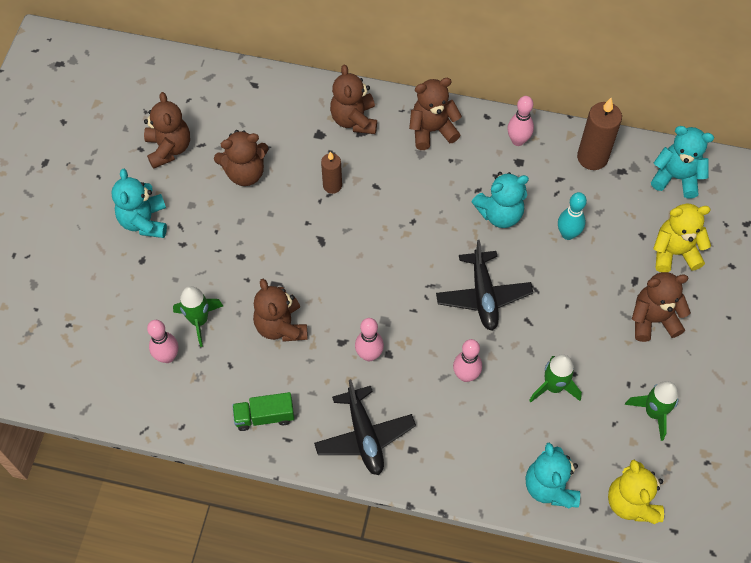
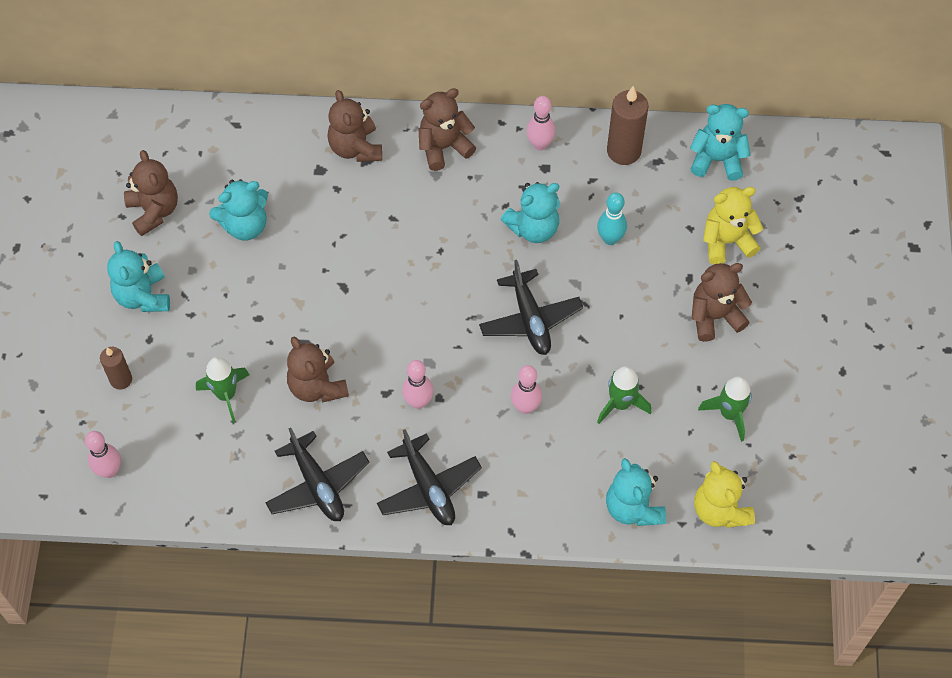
camera: 10 degrees left, 0 degrees up
(167, 356) = (199, 439): pink bowling pin -> pink bowling pin (109, 470)
(245, 173) = (245, 225): brown teddy bear -> turquoise teddy bear
(264, 416) = (317, 485): green truck -> black plane
(332, 185) = (344, 225): brown candle -> brown candle (121, 379)

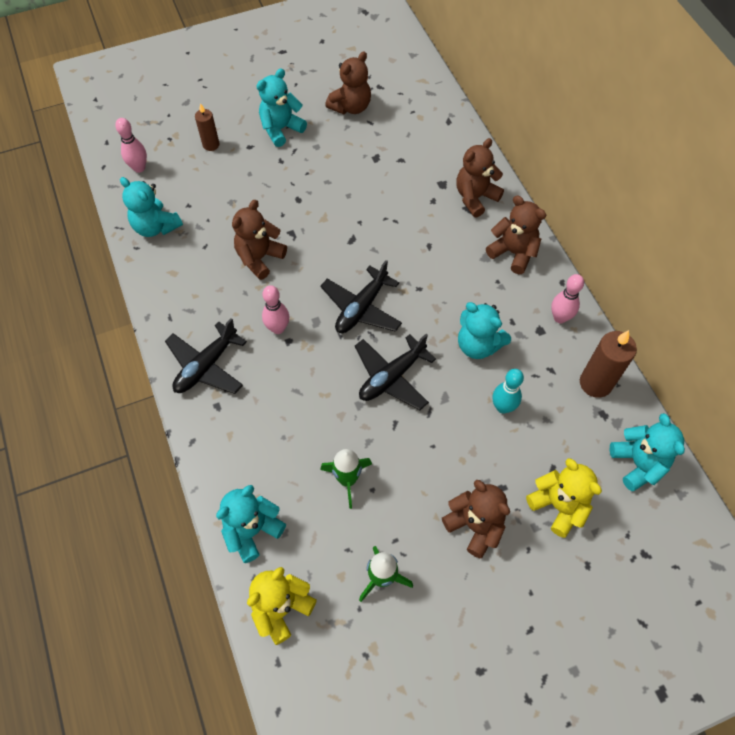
camera: 65 degrees right, 0 degrees up
(226, 395) = (227, 207): green rocket -> none
(245, 225) = (369, 160): turquoise teddy bear -> turquoise teddy bear (156, 226)
(317, 485) = (178, 292): black plane -> black plane (361, 308)
(525, 407) = (309, 406): pink bowling pin -> none

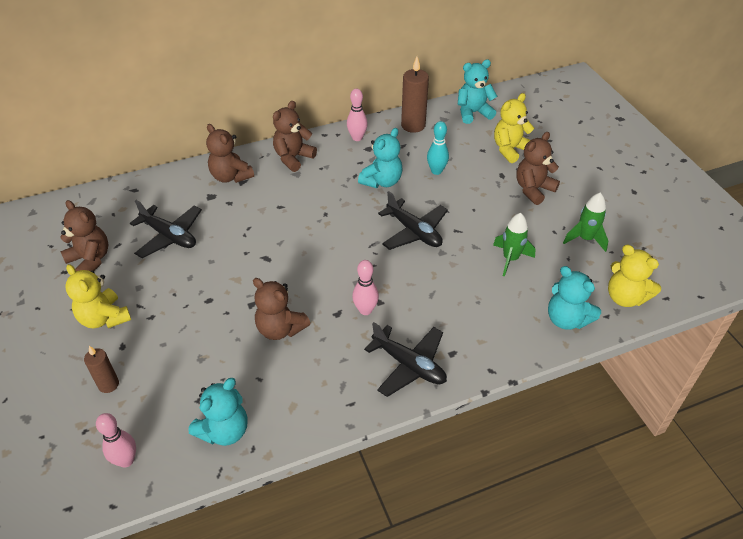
camera: 90 degrees left, 15 degrees down
(281, 129) = (104, 318): turquoise teddy bear -> yellow teddy bear
(361, 308) = (344, 251): black plane -> black plane (169, 236)

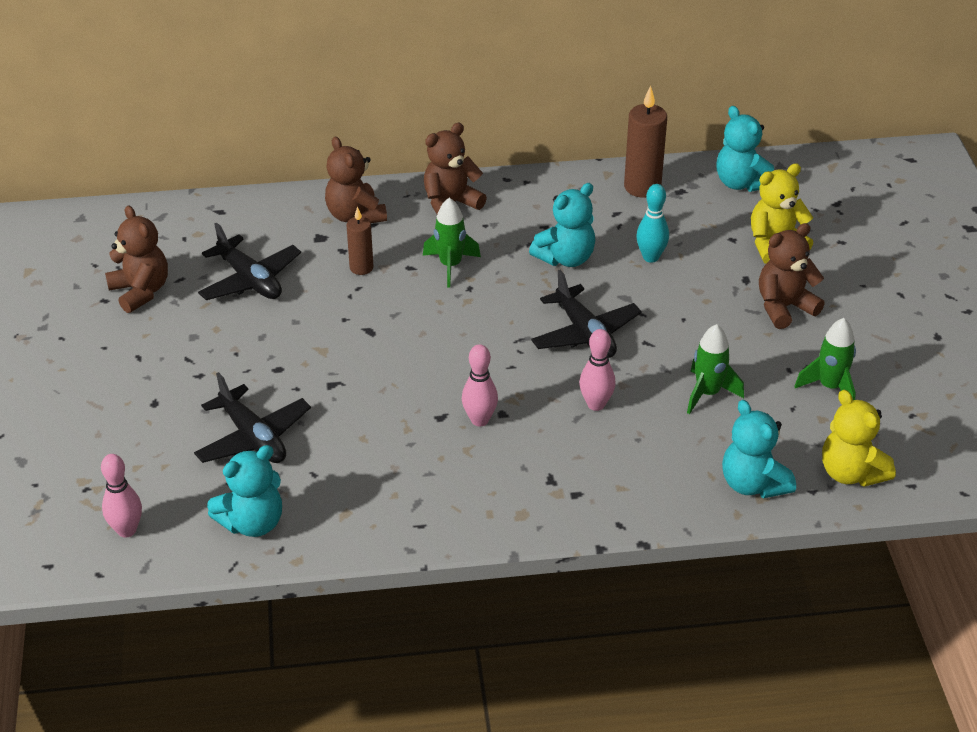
camera: 15 degrees right, 5 degrees down
(104, 318) = (140, 365): yellow teddy bear -> none
(108, 384) = (127, 443): brown candle -> brown candle (361, 268)
(280, 329) = (359, 421): brown teddy bear -> none
(307, 200) = (450, 266): none -> green rocket
(357, 138) = (552, 191): pink bowling pin -> pink bowling pin (596, 404)
(409, 365) = (512, 497): black plane -> black plane (253, 438)
(473, 113) = (741, 183): turquoise teddy bear -> turquoise teddy bear turned 120 degrees counterclockwise

